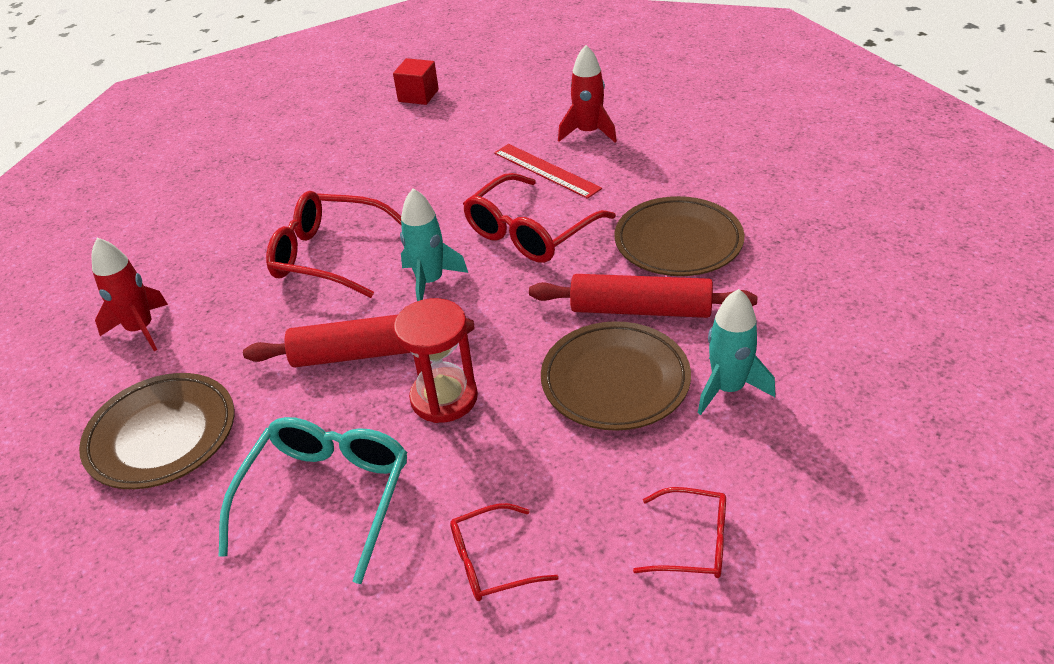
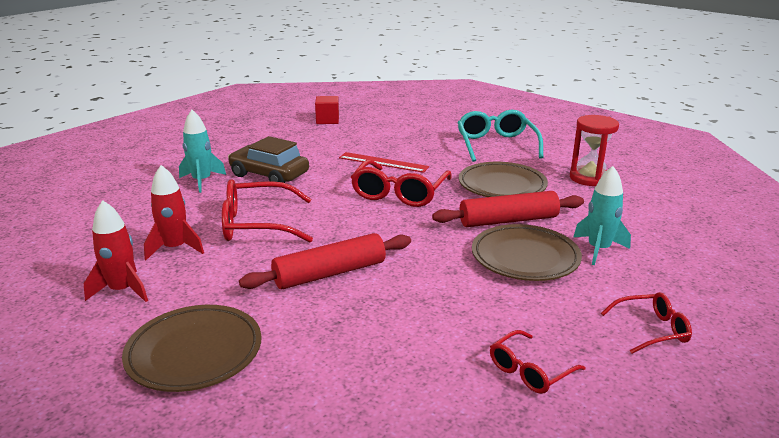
camera: 25 degrees left, 15 degrees down
(327, 496) = (371, 361): turquoise glasses -> turquoise glasses (496, 144)
(391, 172) = (269, 175): none -> brown car
(418, 95) = (257, 135): red cube -> red cube (327, 120)
(430, 282) = (348, 227): turquoise rocket -> turquoise rocket (202, 181)
(444, 398) = (414, 287): red hourglass -> red hourglass (589, 178)
(588, 132) = (395, 142): red rocket -> red rocket (175, 248)

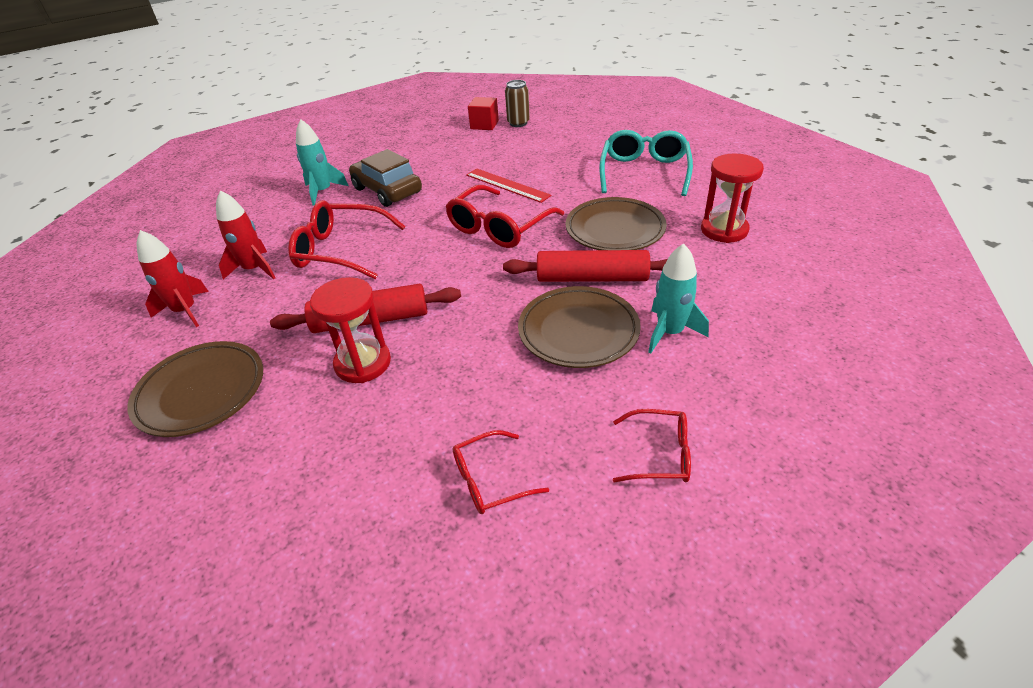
camera: 20 degrees right, 15 degrees up
(347, 306) = (363, 363): none -> red hourglass
(359, 117) = (518, 123): none -> brown can

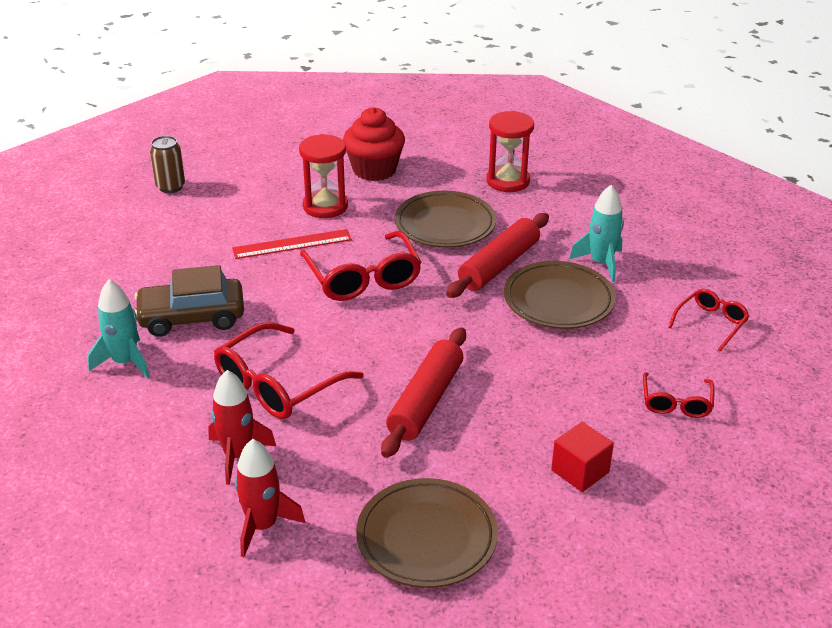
camera: 60 degrees left, 5 degrees down
(363, 363) = (485, 424): red hourglass -> red hourglass (325, 206)
(484, 125) = (138, 206): red cube -> red cube (580, 471)
(644, 172) = (374, 170): turquoise glasses -> red cupcake

